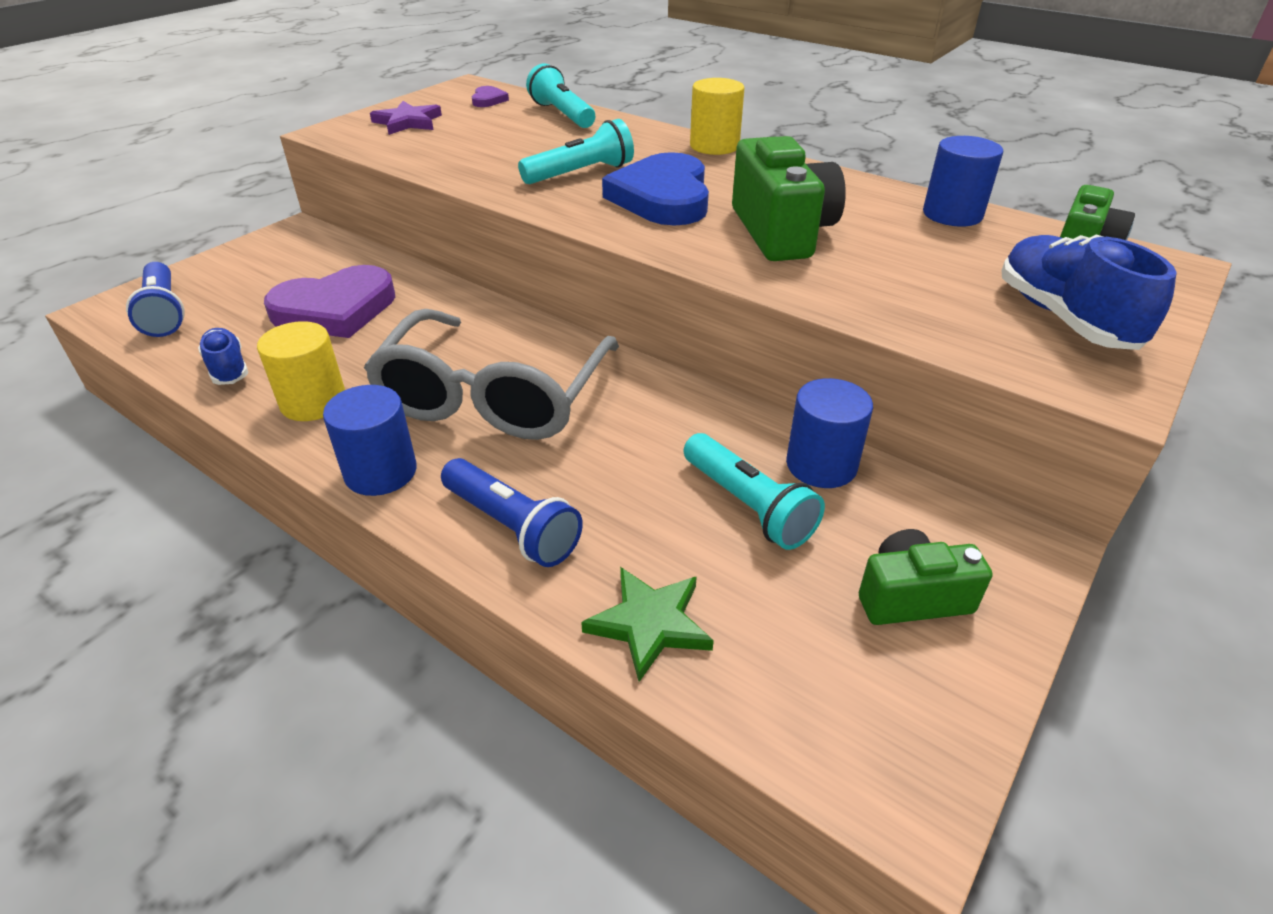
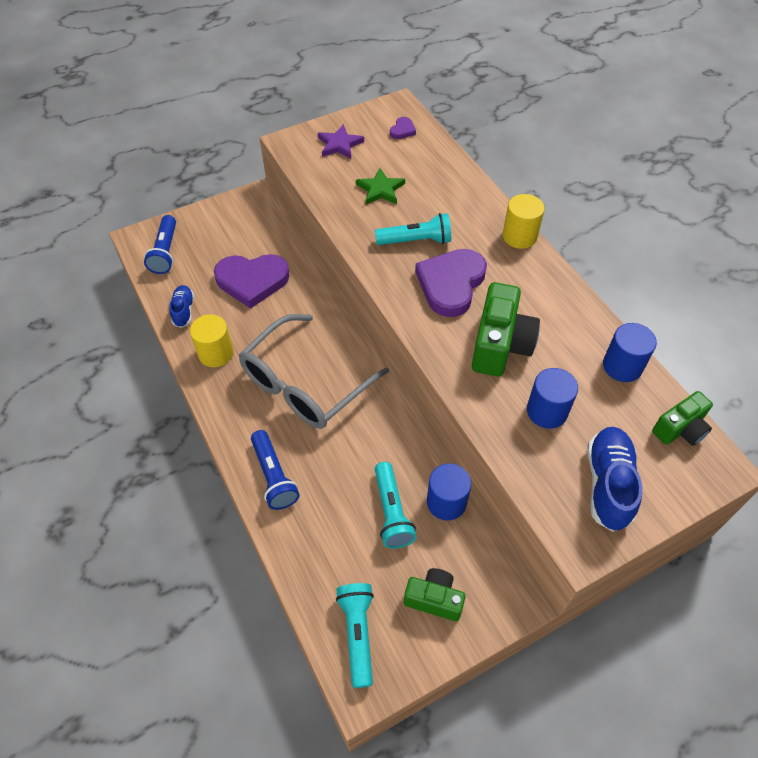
camera: 25 degrees right, 15 degrees up
(380, 472) = (229, 416): blue cylinder -> blue cylinder (547, 411)
(562, 114) = (441, 164): turquoise flashlight -> turquoise flashlight (358, 634)
(649, 624) = (306, 558): green star -> green star (380, 189)
(662, 197) = (451, 284): blue heart -> purple heart

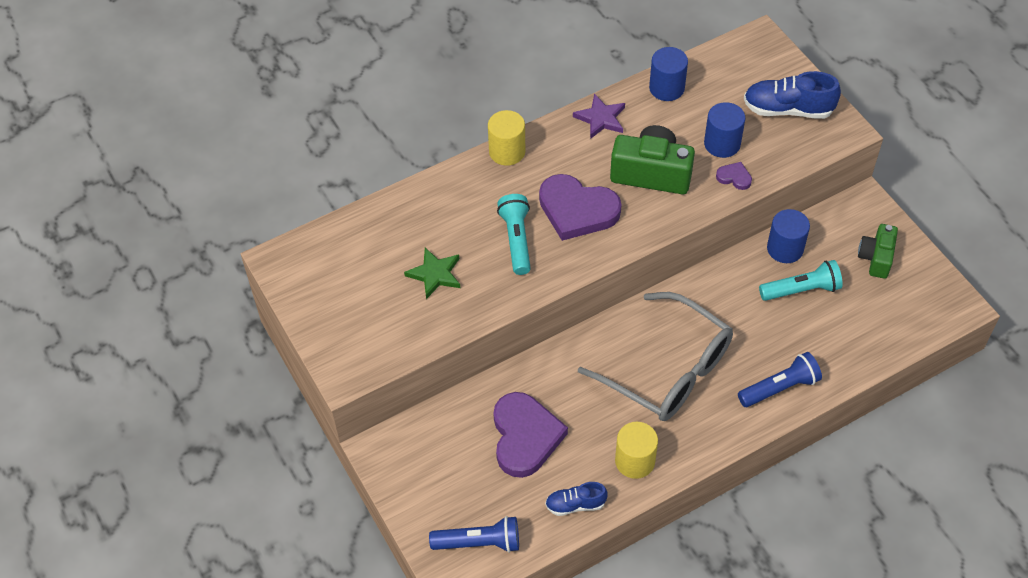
camera: 90 degrees left, 0 degrees up
(339, 144) = (352, 319): purple star -> purple star (601, 118)
(358, 634) = (916, 311): turquoise flashlight -> none
(402, 130) = (328, 255): purple heart -> purple heart (734, 177)
(680, 429) = (728, 58): green camera -> none

